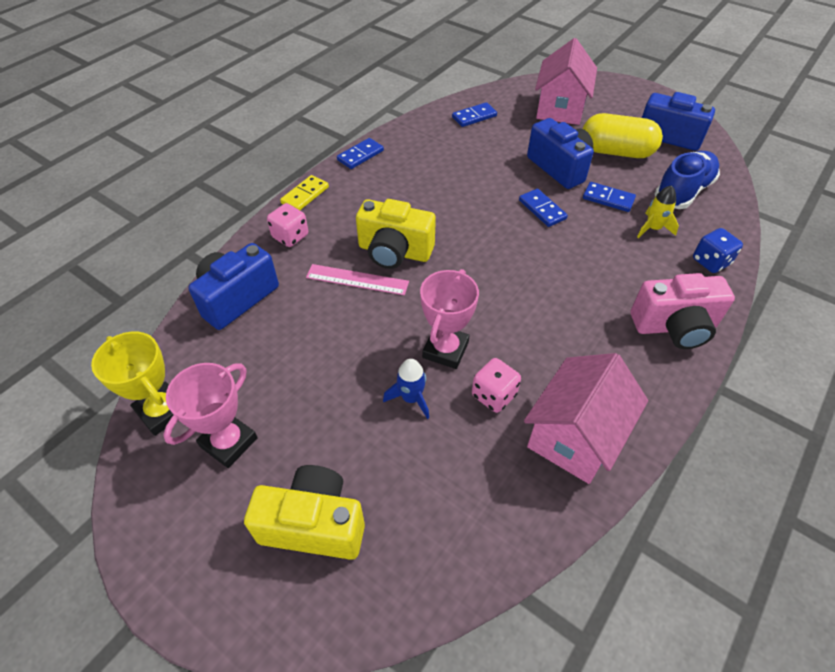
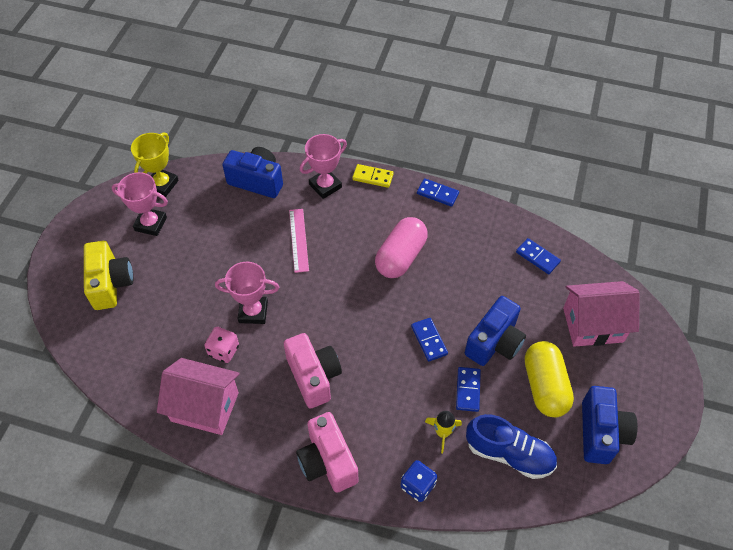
camera: 70 degrees right, 5 degrees up
(290, 236) = (325, 186): pink dice -> pink trophy
(394, 252) = (335, 253): yellow camera -> none
(411, 398) = (207, 304): blue rocket -> none
(427, 202) = (400, 257): none -> pink capsule
(542, 209) = (429, 340): blue domino -> blue domino turned 60 degrees counterclockwise
(559, 312) = (314, 376): none -> pink camera

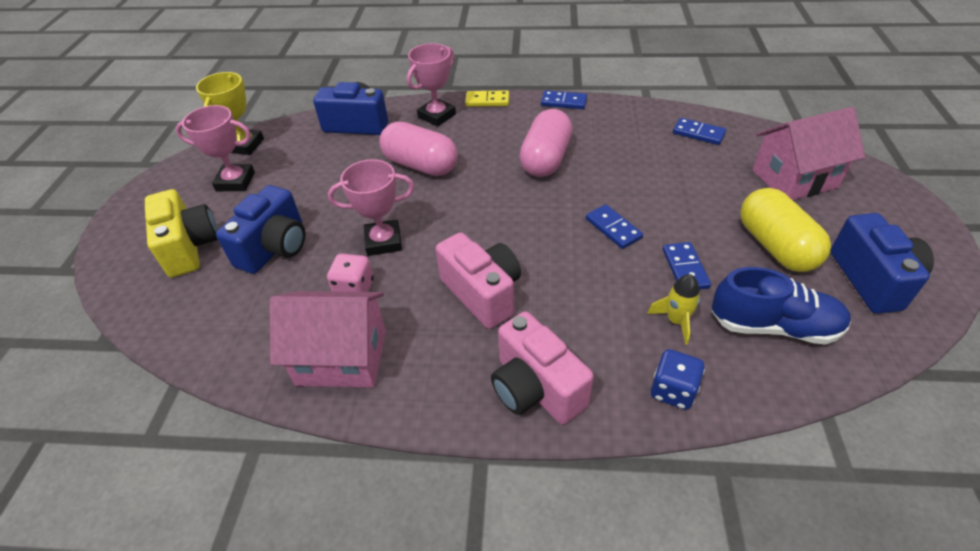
camera: 10 degrees left, 10 degrees down
(298, 240) = (420, 165): pink ruler -> pink capsule
(494, 342) = (692, 216): blue camera -> blue camera (275, 248)

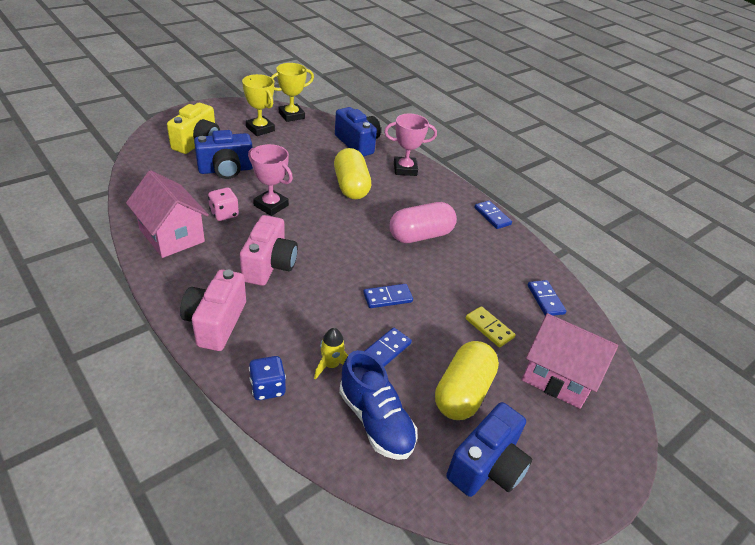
camera: 40 degrees right, 5 degrees down
(235, 181) = (260, 129): pink trophy -> yellow trophy
(420, 165) = (351, 186): pink capsule -> yellow capsule
(487, 101) = (447, 182): yellow domino -> yellow domino (489, 328)
(613, 228) = (387, 297): blue domino -> blue domino turned 60 degrees clockwise

